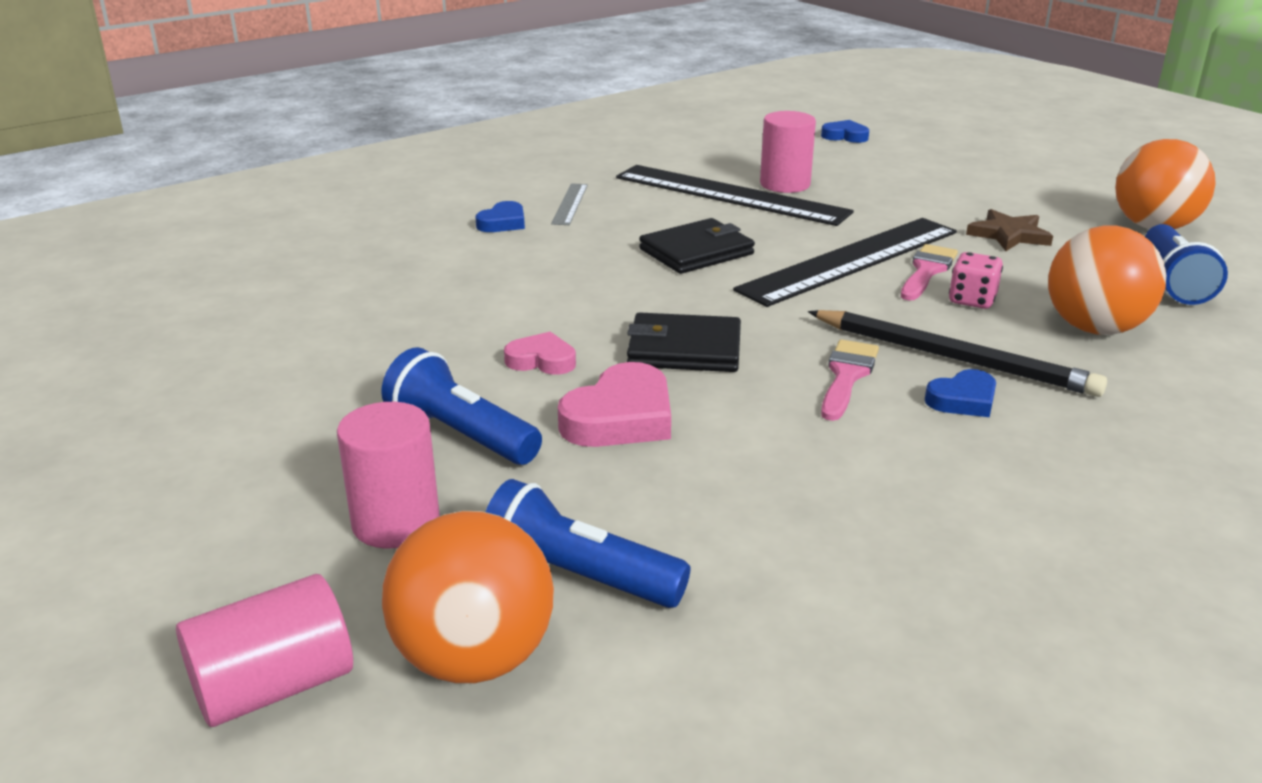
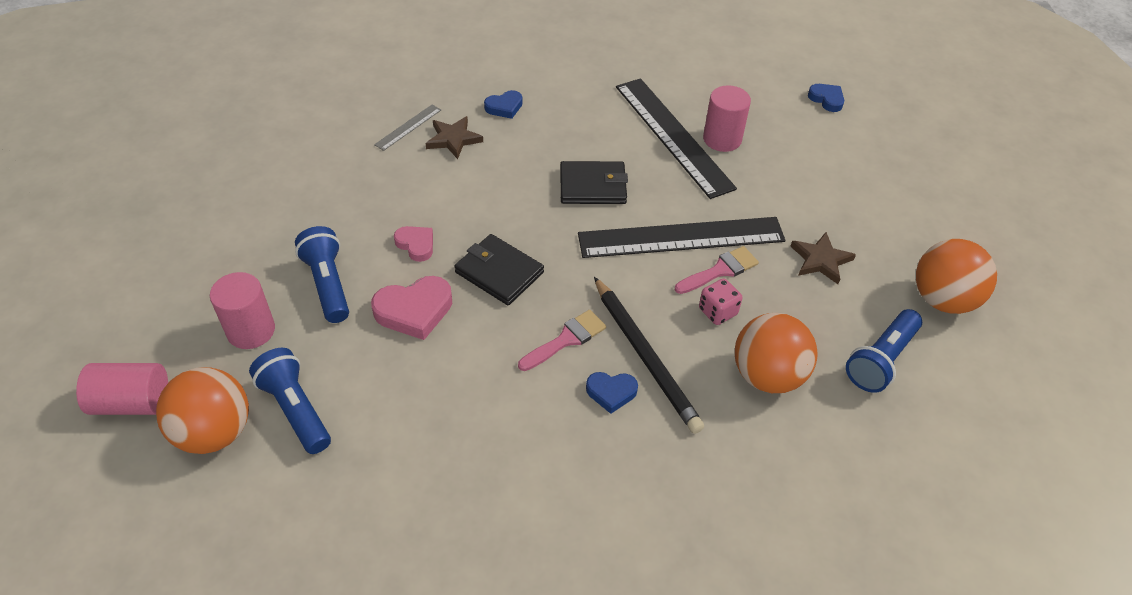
camera: 30 degrees right, 20 degrees up
(471, 262) = (453, 139): none -> brown star
(570, 204) = (561, 104): grey ruler -> grey ruler (408, 127)

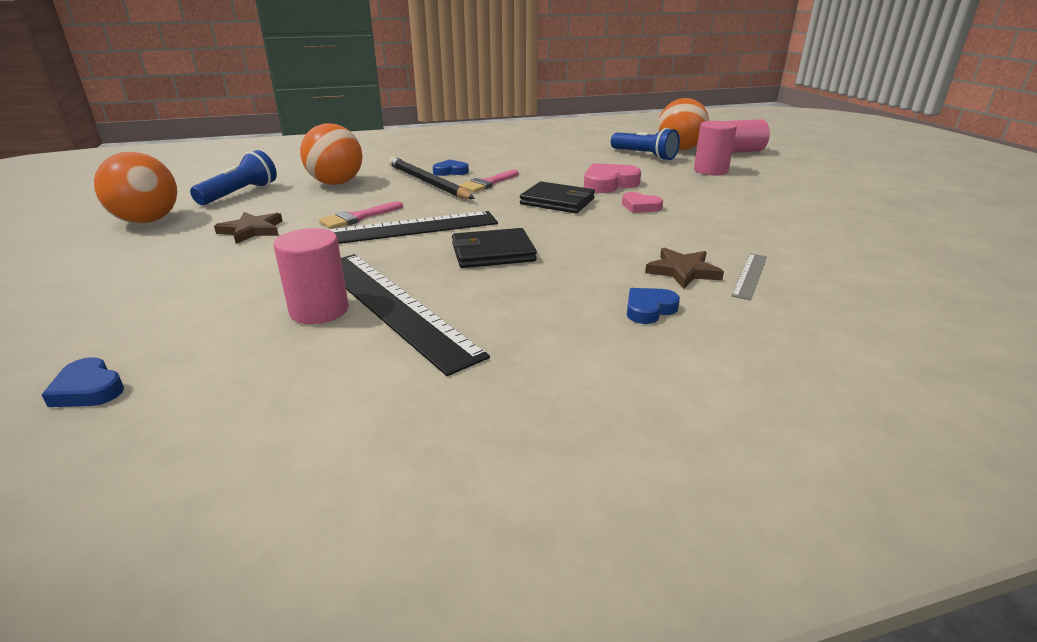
camera: 170 degrees right, 20 degrees down
(328, 284) = (686, 187): blue flashlight -> none
(717, 311) = (366, 201): pink dice -> none

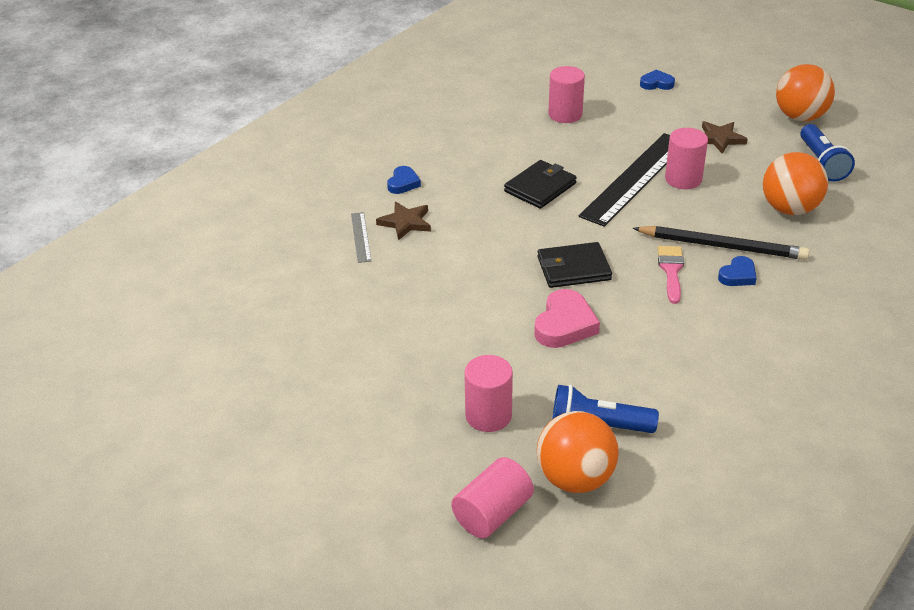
camera: 145 degrees right, 10 degrees up
(88, 389) = (582, 58): blue heart -> blue heart (656, 83)
(358, 217) = (683, 179): pink brush -> pink cylinder
(393, 306) = (535, 131): black ruler -> none
(640, 207) = (497, 293): pink heart -> none

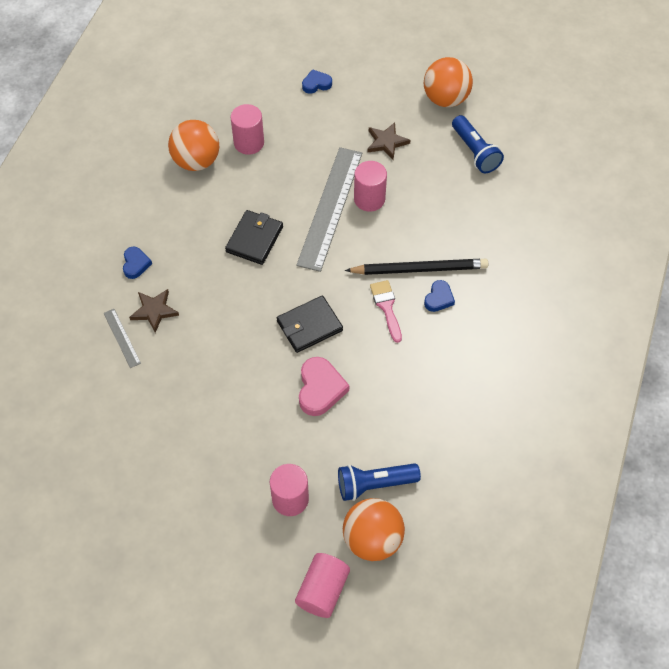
camera: 20 degrees left, 20 degrees up
(636, 178) = (330, 208): black ruler -> grey ruler
(789, 209) = (461, 212): orange ball -> orange ball (196, 161)

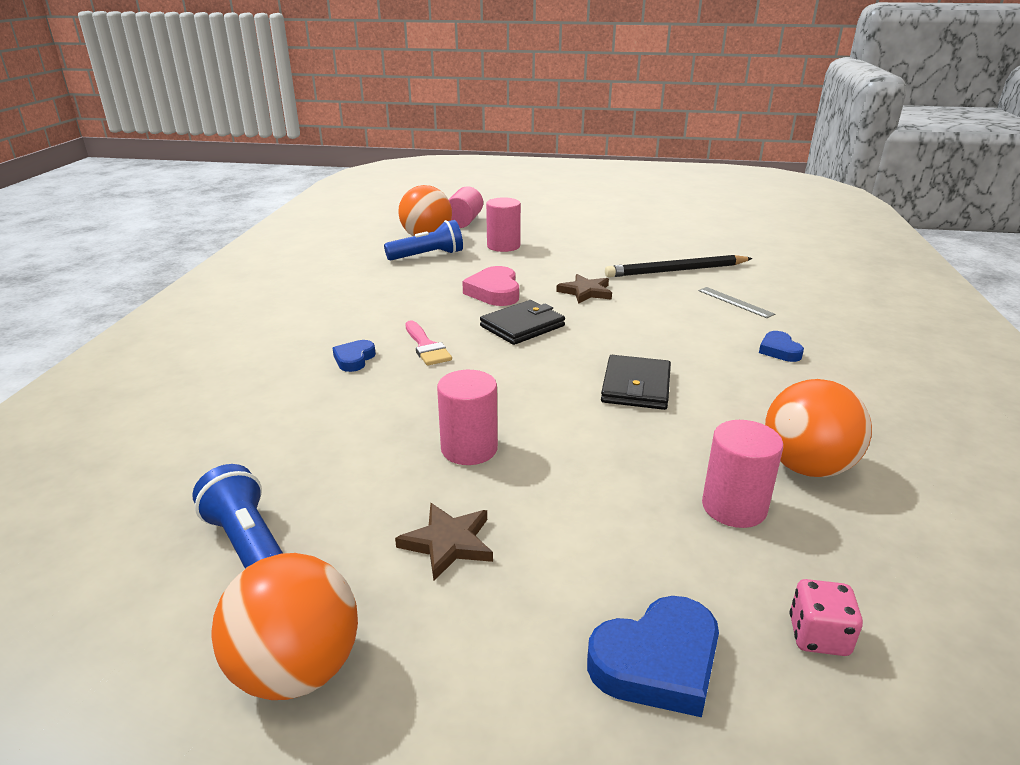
camera: 170 degrees right, 30 degrees down
(154, 311) = (717, 320): brown star -> brown star (585, 292)
(252, 84) = (818, 636): none -> pink dice
(316, 84) = (657, 662): blue heart -> blue heart, size x1.66
(330, 208) = (533, 431): grey ruler -> none
(419, 269) = (381, 381): black pencil -> black pencil (676, 271)

